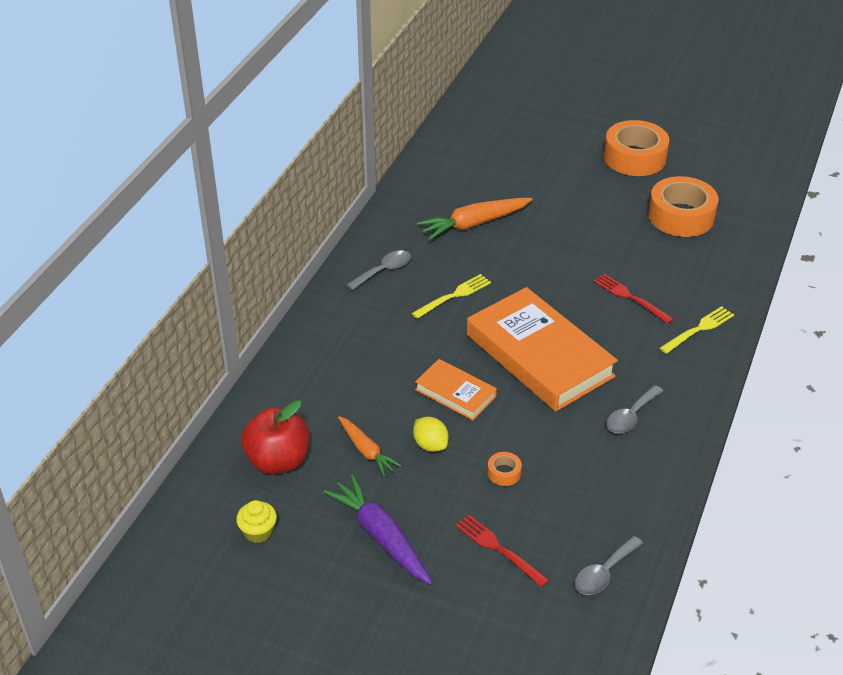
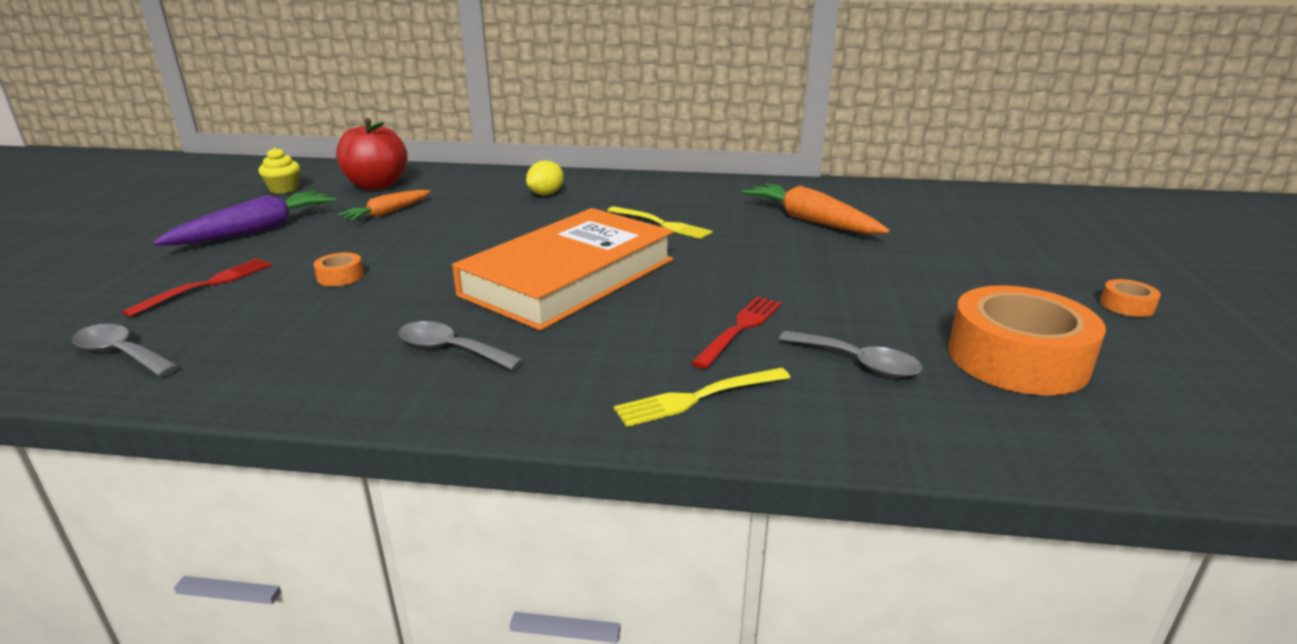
camera: 75 degrees right, 15 degrees down
(384, 271) = (682, 192): grey spoon -> grey spoon (858, 363)
(430, 445) = (394, 237): yellow lemon -> yellow lemon (546, 194)
(455, 393) = (484, 240): orange book -> none
(634, 157) = (1127, 305): orange tape -> orange tape, size x0.42
(699, 329) = (697, 398): yellow fork -> yellow fork turned 120 degrees clockwise

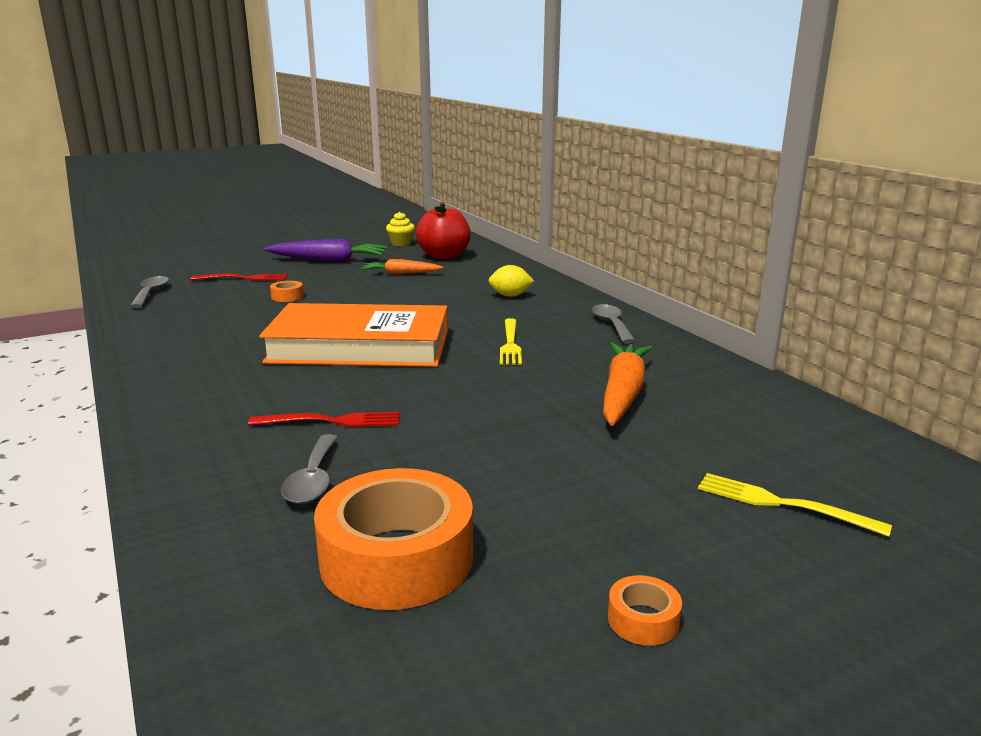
camera: 55 degrees right, 5 degrees down
(450, 350) = (214, 350): grey spoon -> grey spoon (611, 325)
(697, 398) = (202, 434): yellow fork -> yellow fork (781, 504)

